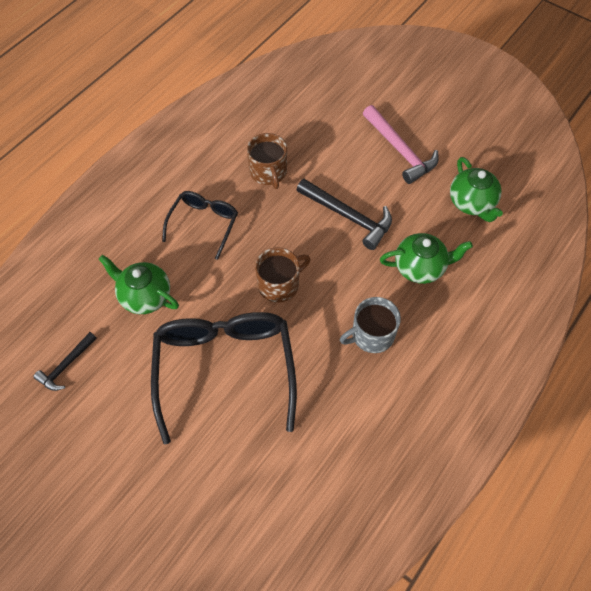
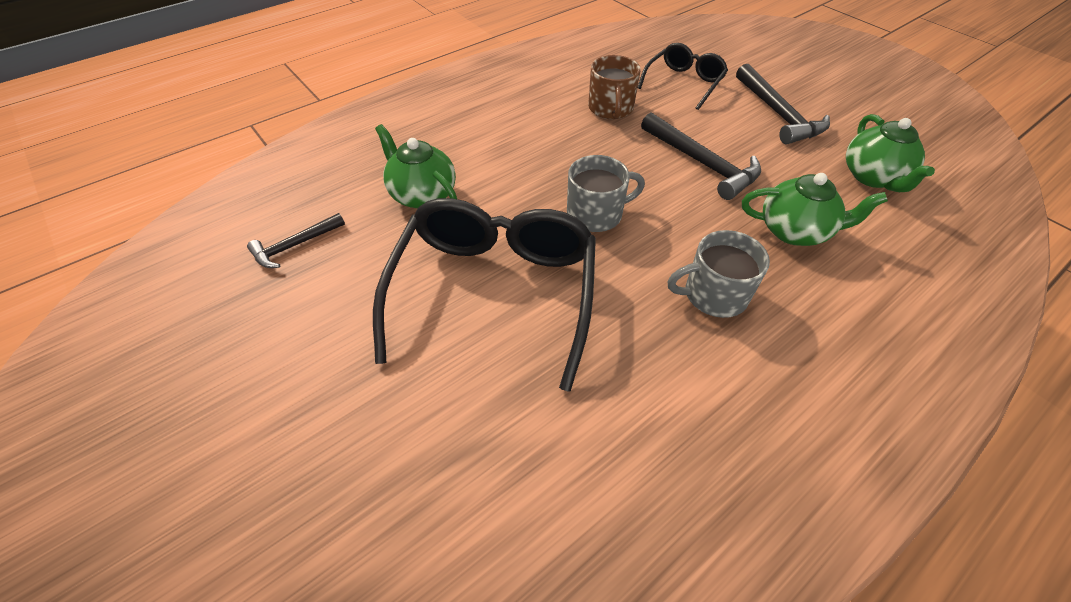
camera: 15 degrees right, 10 degrees down
(204, 224) = (520, 140): black glasses -> black glasses (684, 83)
(279, 284) = (596, 214): brown mug -> grey mug
(400, 150) = (778, 114): pink hammer -> black hammer

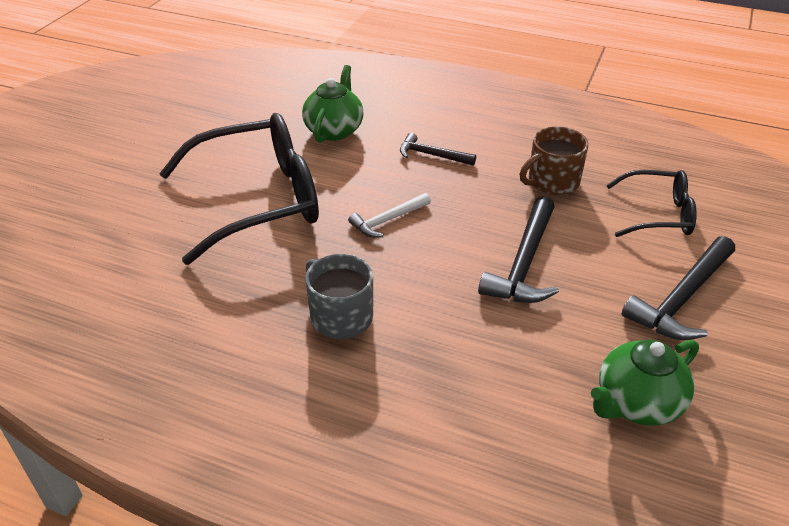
camera: 60 degrees right, 10 degrees down
(294, 246) = (241, 104): black hammer -> black hammer (431, 155)
(596, 214) = (387, 220): grey mug -> white hammer
(795, 231) = (475, 353): green teapot -> none

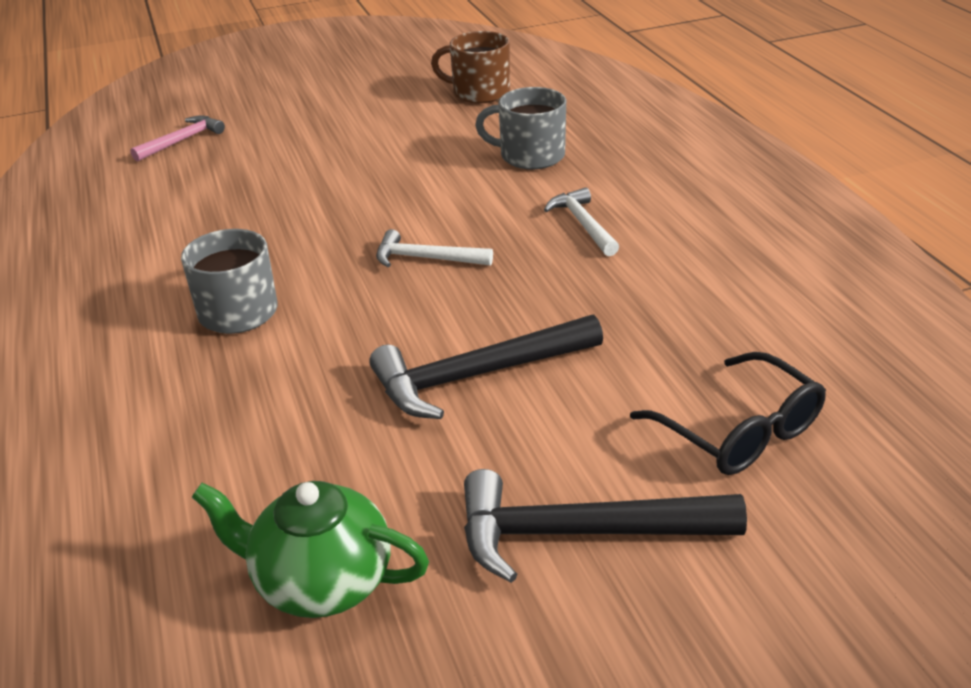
camera: 50 degrees right, 5 degrees down
(65, 239) = (182, 140): none -> pink hammer
(259, 200) = (356, 182): black glasses -> none
(334, 130) = (530, 156): green teapot -> grey mug
(431, 155) = (583, 224): black hammer -> white hammer
(552, 181) = (669, 320): brown mug -> brown mug (479, 92)

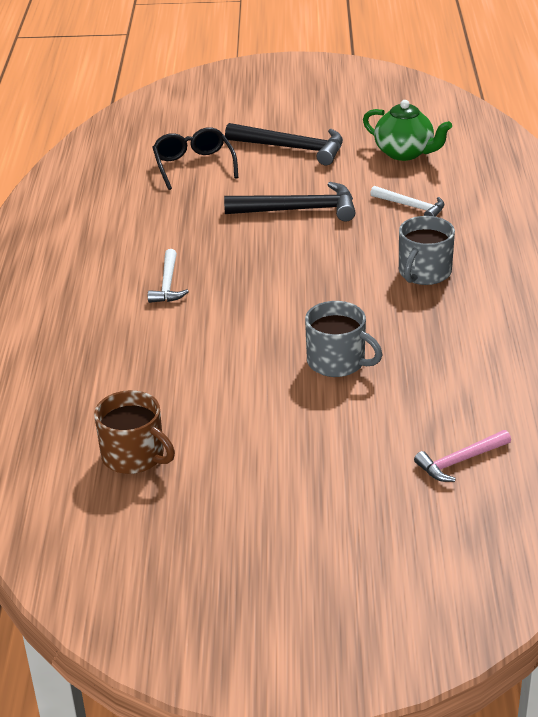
camera: 160 degrees left, 0 degrees up
(426, 258) = (289, 282): white hammer -> white hammer (411, 207)
(530, 156) = (153, 356): grey mug -> grey mug (337, 362)

